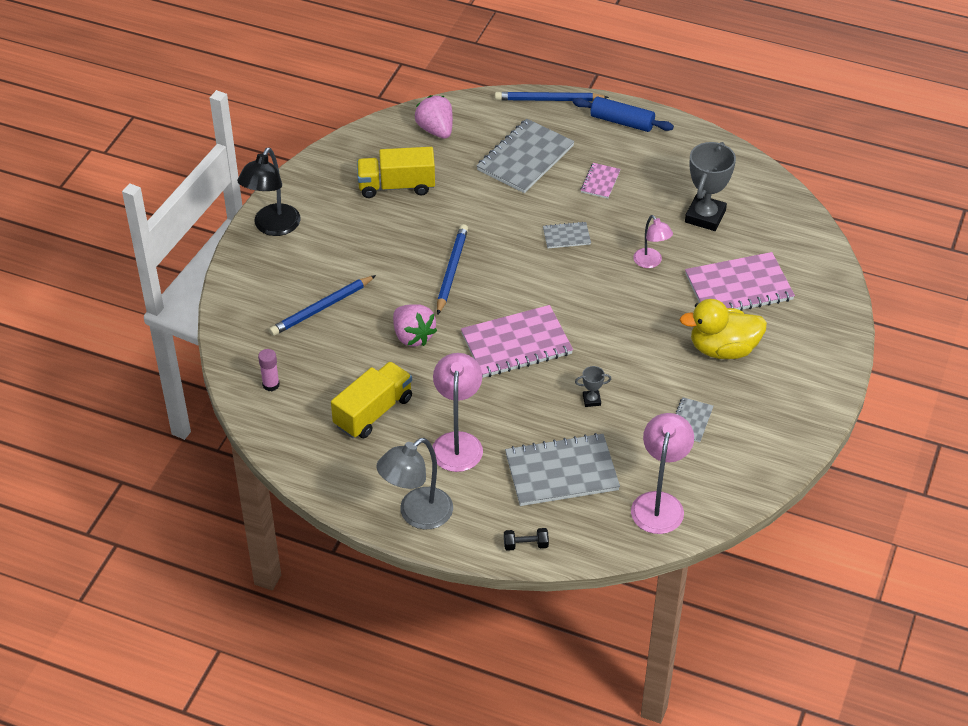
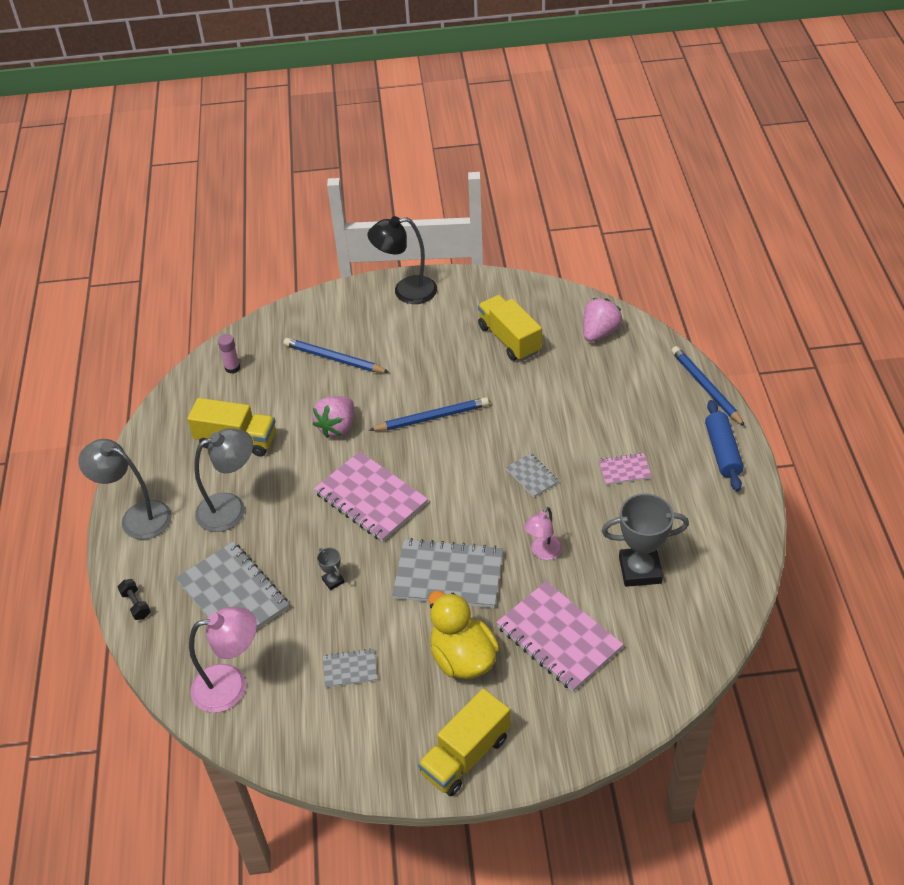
camera: 65 degrees right, 0 degrees up
(457, 442) = (231, 508): pink lamp -> grey lamp
(525, 158) = (612, 405): grey notebook -> grey notebook (448, 576)
(813, 381) = (465, 755): none -> yellow truck

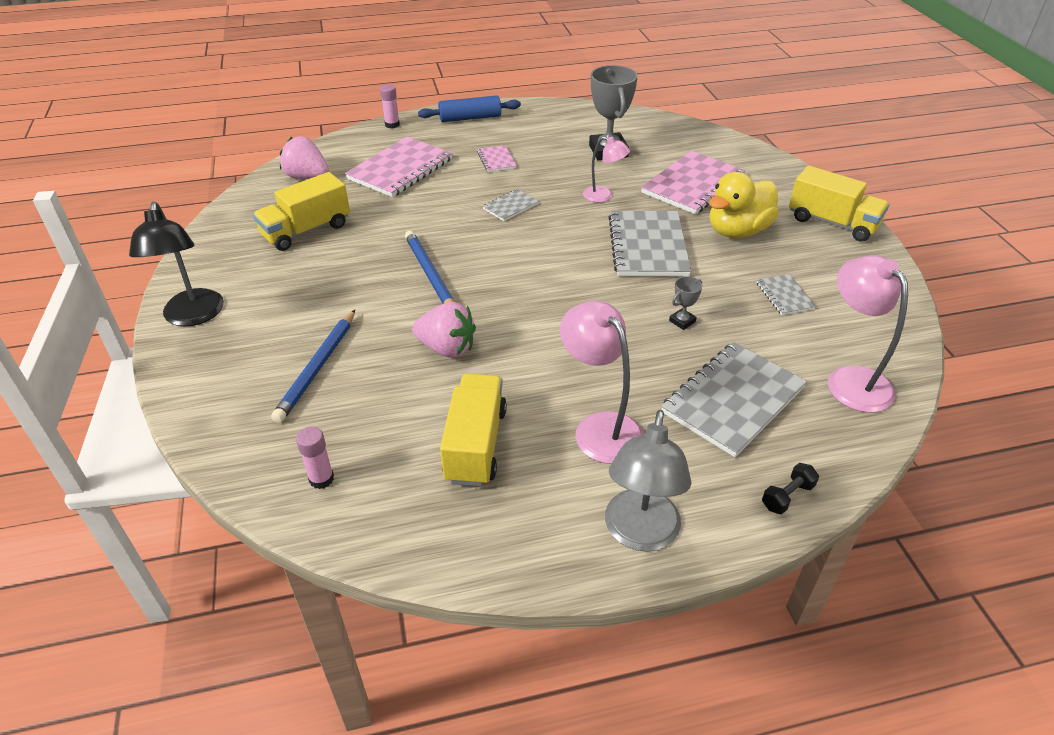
camera: 100 degrees left, 5 degrees down
(231, 508) = (600, 428): grey lamp -> pink lamp
(371, 498) = (558, 307): pink notebook -> pink notebook (400, 169)
(705, 387) = (392, 125): blue pencil -> pink glue stick

